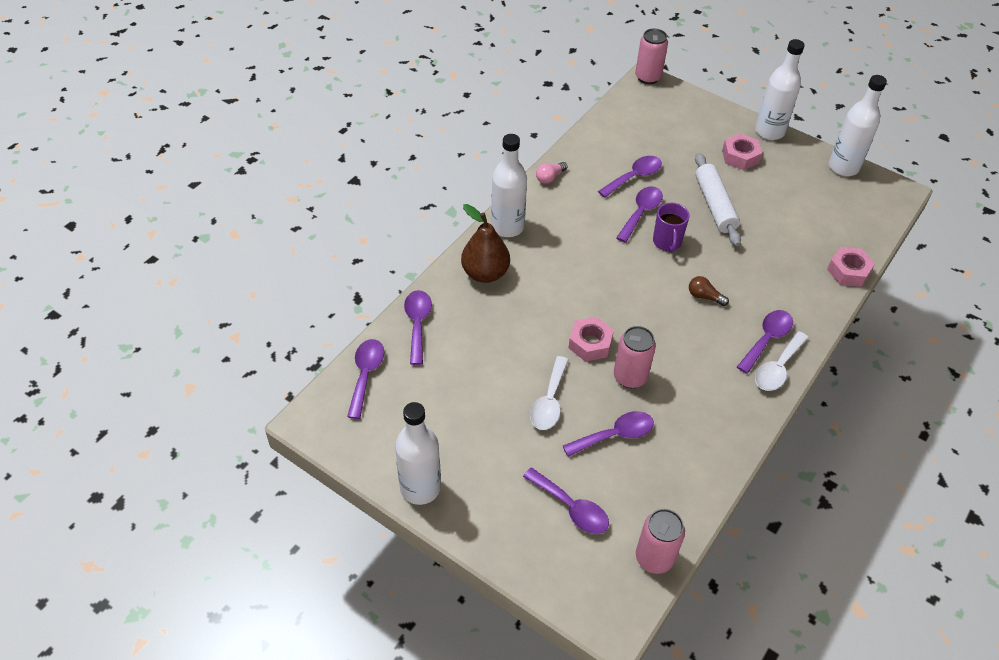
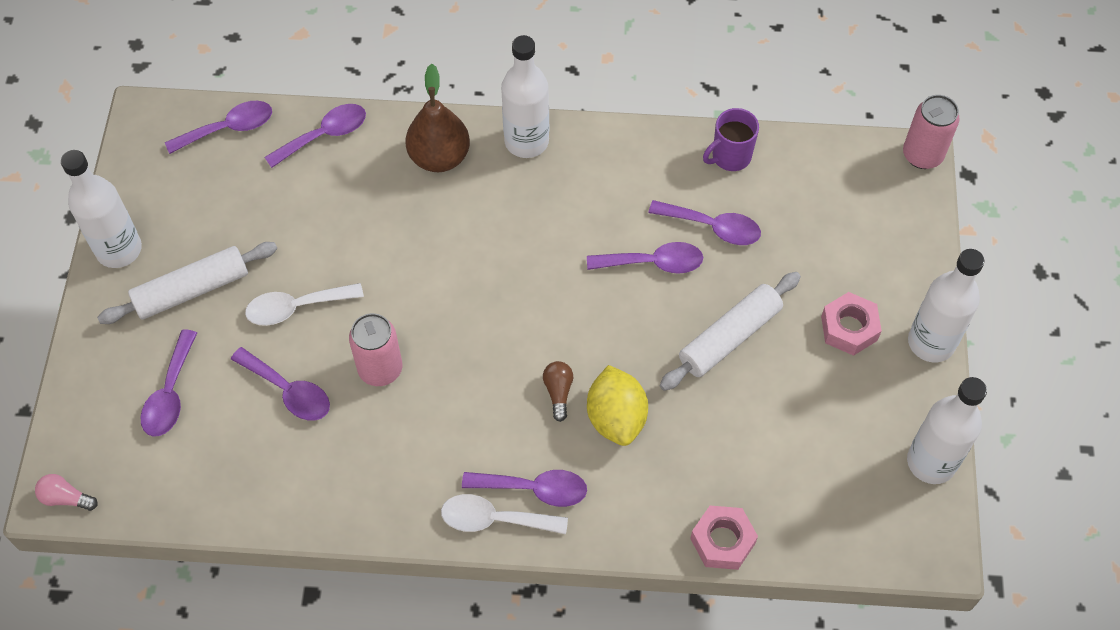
camera: 60 degrees right, 10 degrees up
(490, 456) = (192, 290): none -> white rolling pin
(550, 177) = (641, 141): pink light bulb -> pink light bulb (66, 498)
(590, 343) = (403, 307): pink nut -> none
(654, 558) = (151, 500): pink can -> none
(667, 242) = (622, 313): purple mug -> purple mug (730, 157)
(739, 279) = (616, 418): none -> yellow lemon

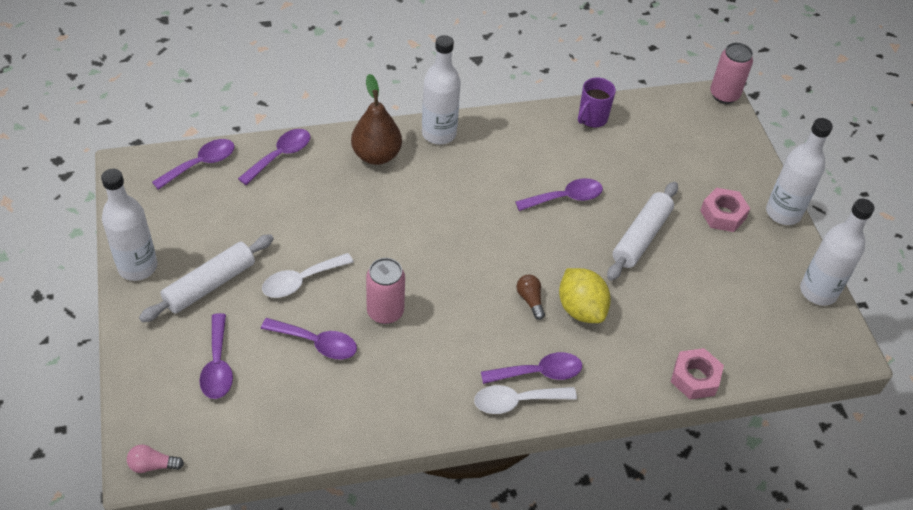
camera: 20 degrees left, 10 degrees down
(712, 227) = (598, 166): purple spoon -> none

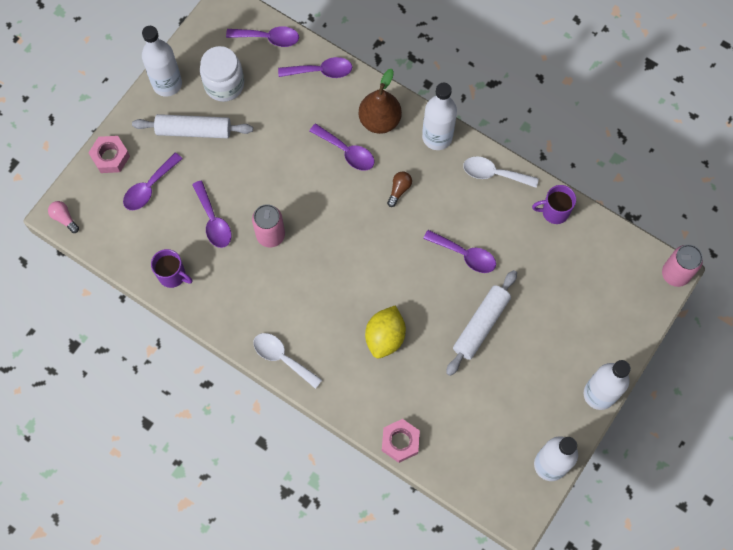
camera: 50 degrees right, 20 degrees up
(198, 227) = (224, 84): none -> white jar
(301, 281) = (245, 172): white spoon -> white spoon (494, 174)
(330, 421) = (173, 275): none -> purple mug
(530, 300) = (361, 304): brown light bulb -> brown light bulb (399, 190)
(539, 372) = (314, 353): purple spoon -> purple spoon (347, 152)
(641, 237) = (480, 325): white rolling pin -> white rolling pin turned 45 degrees counterclockwise
(723, 214) = (555, 358): pink nut -> pink nut (110, 157)

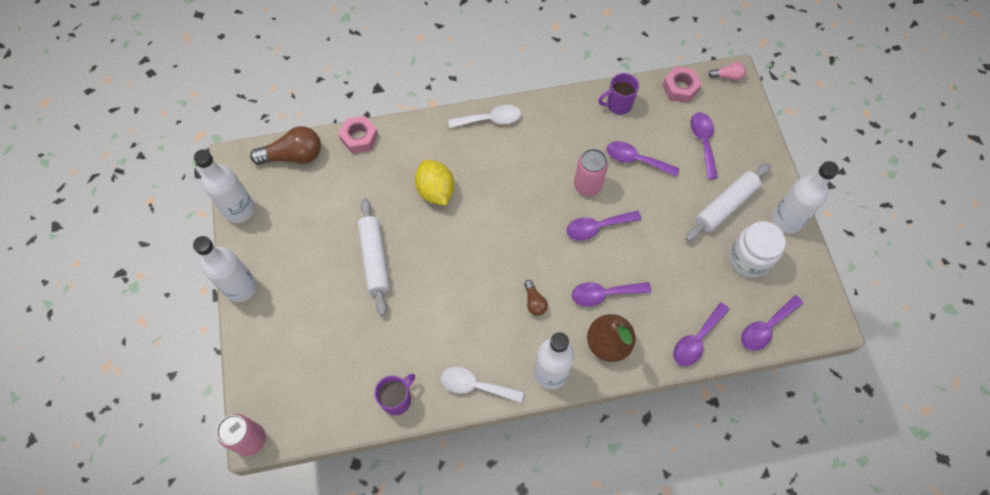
camera: 135 degrees right, 5 degrees down
(110, 157) = (753, 137): pink nut -> pink nut (680, 88)
(465, 255) = (435, 299): purple spoon -> purple spoon (597, 227)
(467, 476) = (293, 156): none -> brown light bulb
(494, 174) = (475, 386): white spoon -> white spoon turned 135 degrees counterclockwise

